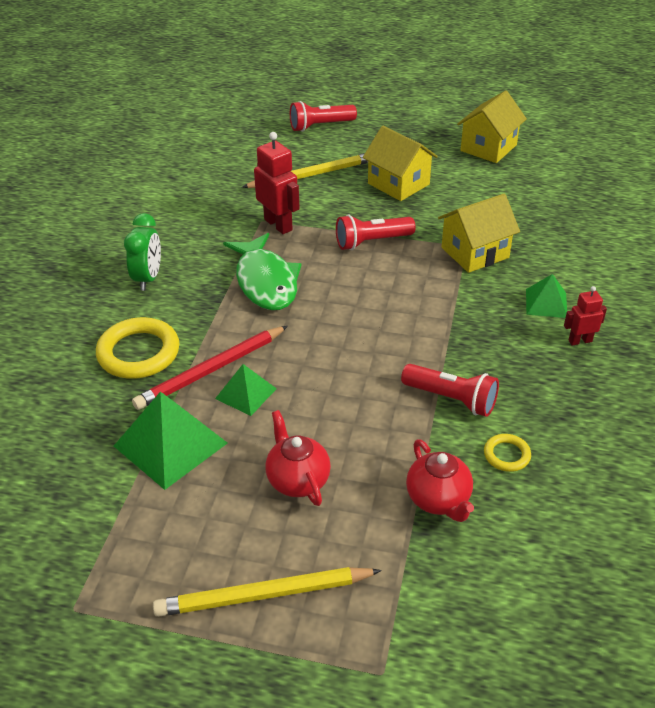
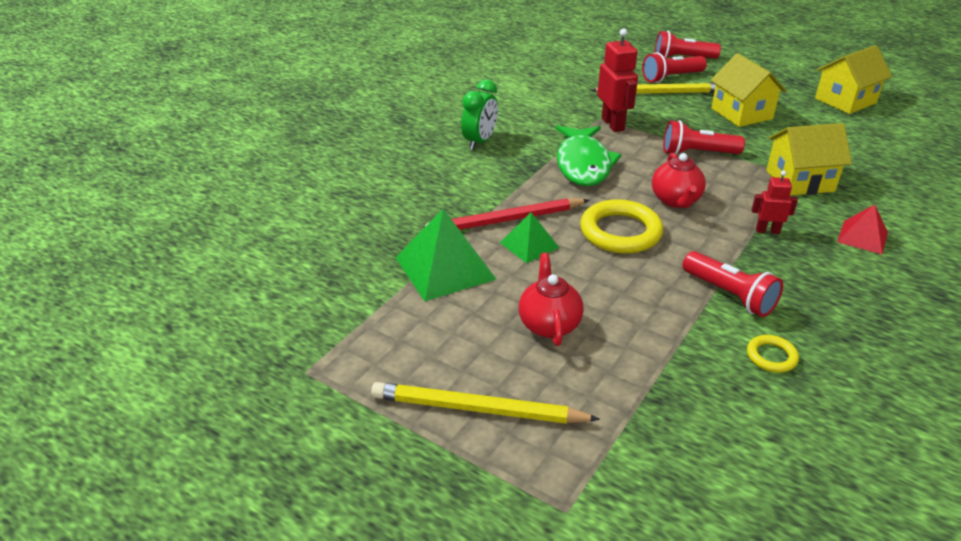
camera: 20 degrees right, 5 degrees down
(138, 353) = (447, 194): yellow ring -> yellow ring (620, 232)
(317, 153) = (671, 78): none -> red flashlight
(438, 500) = (683, 376): red teapot -> red teapot (675, 200)
(546, 303) = (862, 237): green pyramid -> red pyramid
(580, 341) = (889, 277): red robot -> red robot (767, 231)

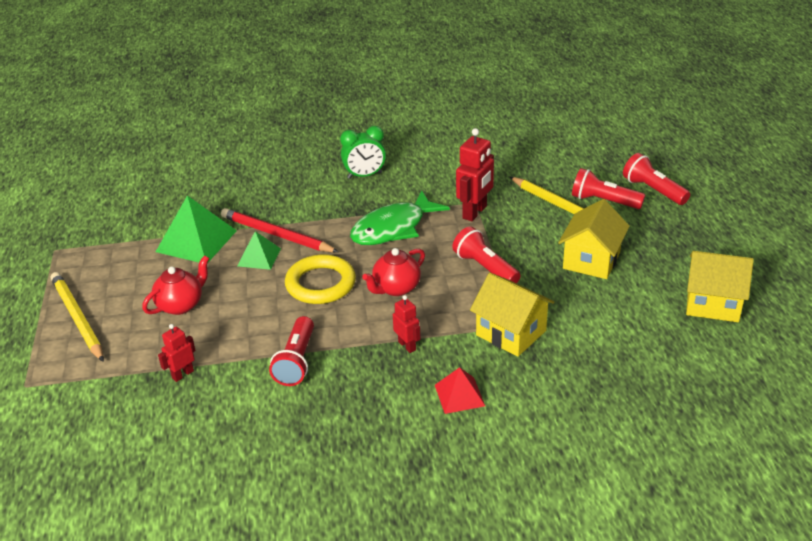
camera: 50 degrees right, 0 degrees up
(677, 373) = (182, 374): none -> red robot
(771, 356) = (242, 406): yellow ring -> none

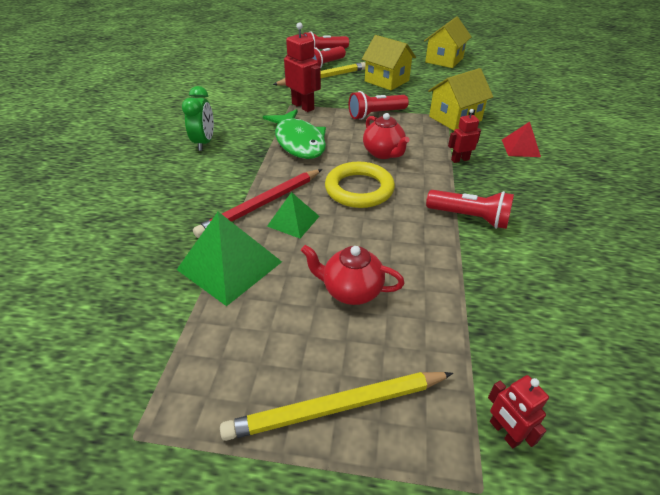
camera: 75 degrees left, 5 degrees up
(181, 305) = (351, 290): red teapot -> red teapot turned 45 degrees counterclockwise
(182, 374) = (478, 300): red robot -> red robot (504, 432)

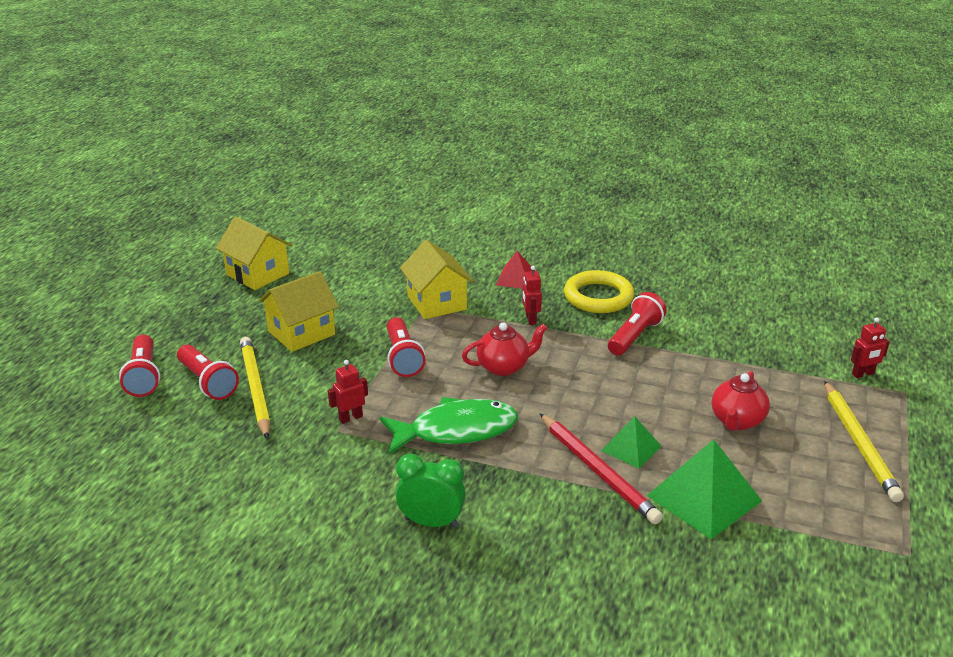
camera: 80 degrees left, 10 degrees down
(303, 106) = (350, 418): red robot -> red robot, size x0.58
(359, 189) = (576, 395): yellow ring -> yellow ring (598, 297)

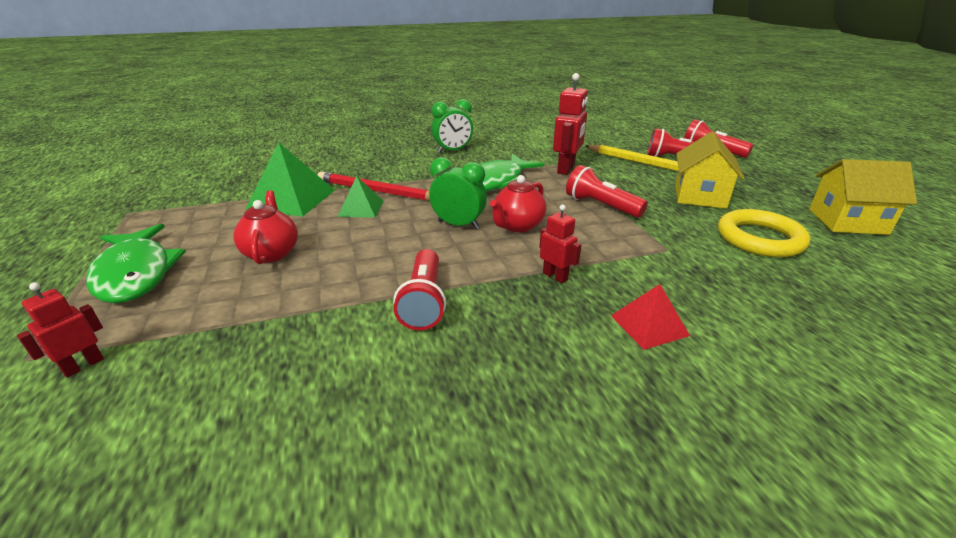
camera: 145 degrees right, 0 degrees up
(350, 418) = (566, 169): red robot -> red robot, size x1.72
(437, 303) = (665, 257): yellow house -> none
(553, 388) = (458, 225): none -> green clock
(598, 297) = (518, 342): yellow ring -> yellow ring (759, 238)
(859, 443) = (135, 273): yellow pencil -> green fish

